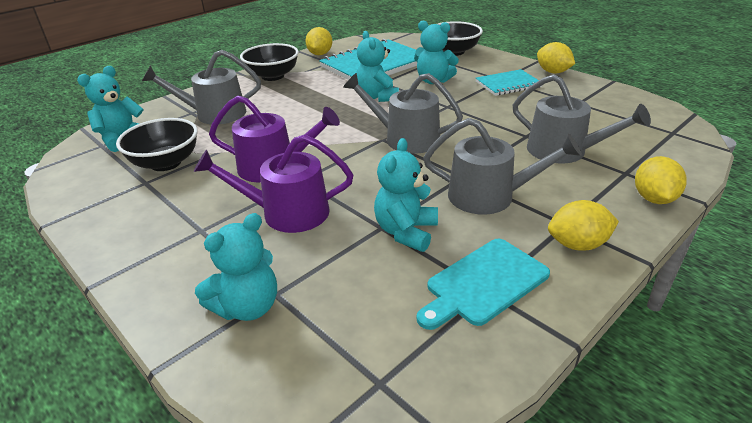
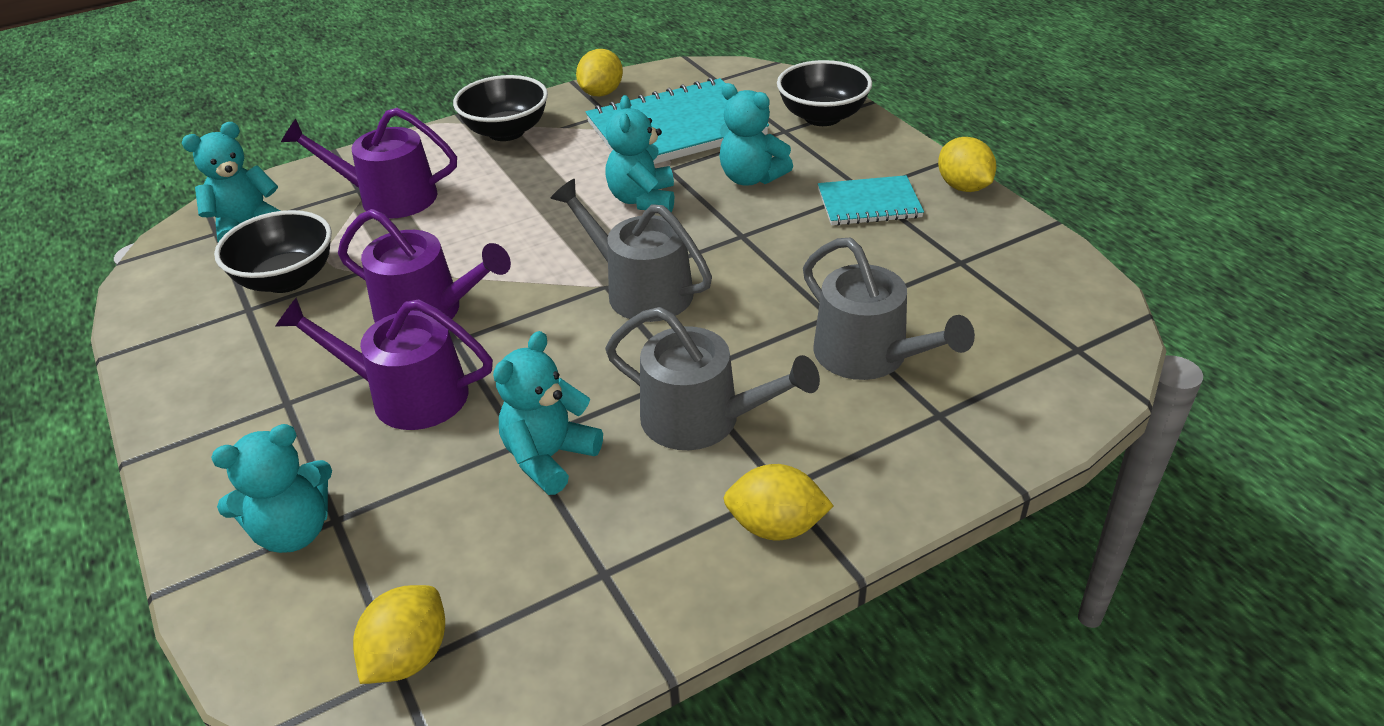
camera: 15 degrees right, 5 degrees up
(214, 114) = (388, 197): grey watering can -> purple watering can
(484, 283) = (606, 560): turquoise cutting board -> none
(653, 198) = (948, 470): yellow lemon -> yellow lemon (408, 656)

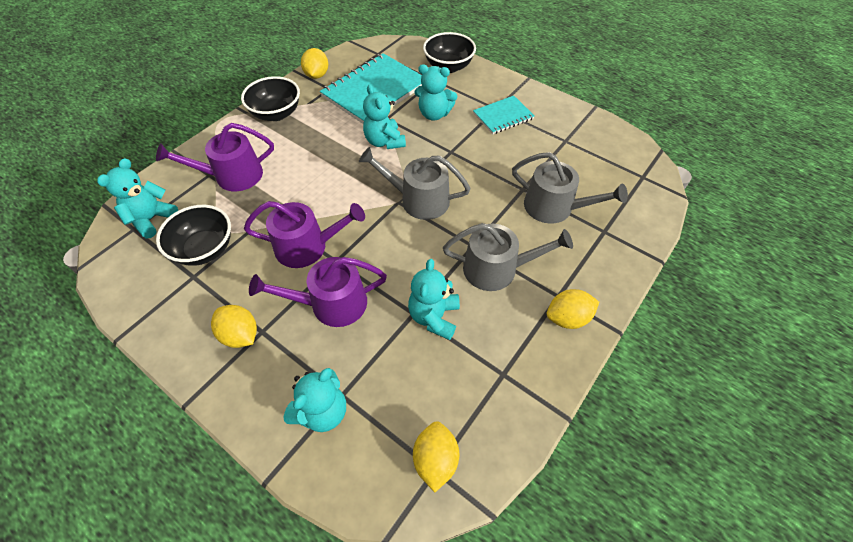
camera: 25 degrees left, 15 degrees up
(963, 187) = (542, 95): yellow lemon -> yellow lemon (240, 335)

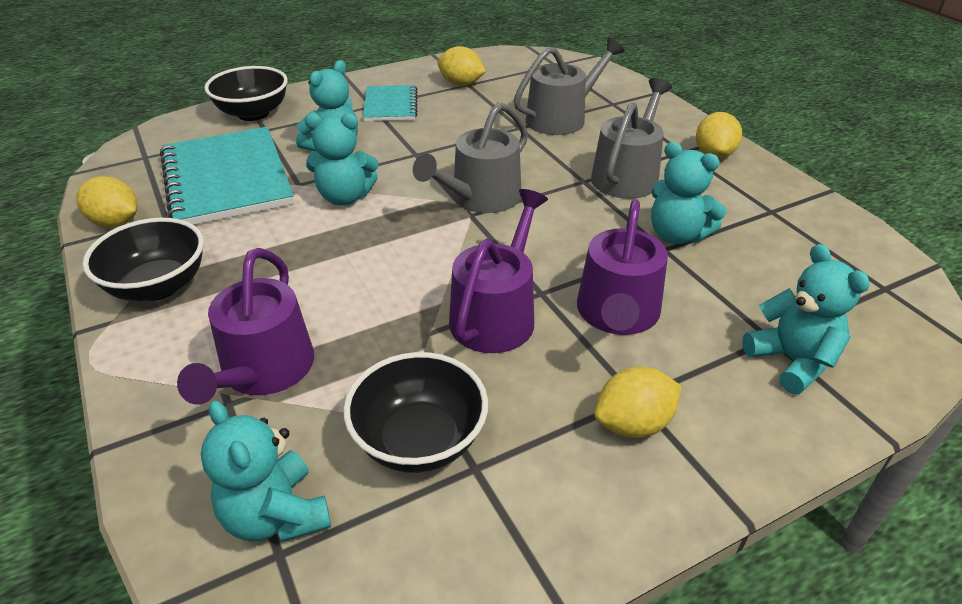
camera: 65 degrees left, 15 degrees down
(435, 460) = (872, 284): yellow lemon -> yellow lemon (461, 84)

